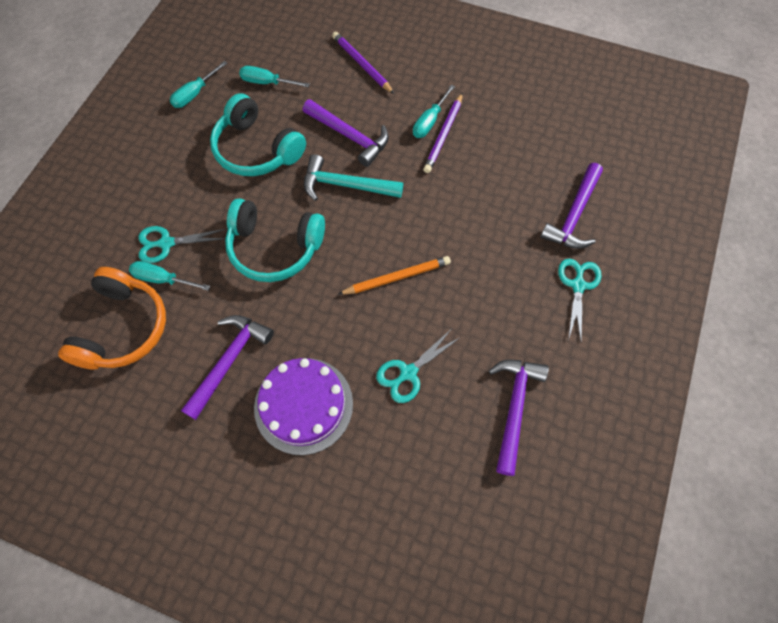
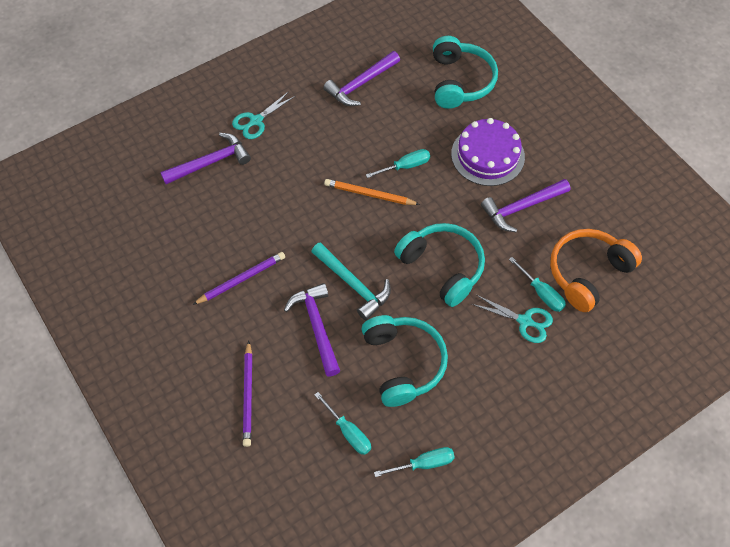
camera: 145 degrees left, 5 degrees down
(403, 496) = (460, 81): none -> turquoise headphones
(408, 373) = (408, 136): turquoise scissors -> none
(430, 121) = (241, 298): turquoise screwdriver -> turquoise screwdriver (405, 166)

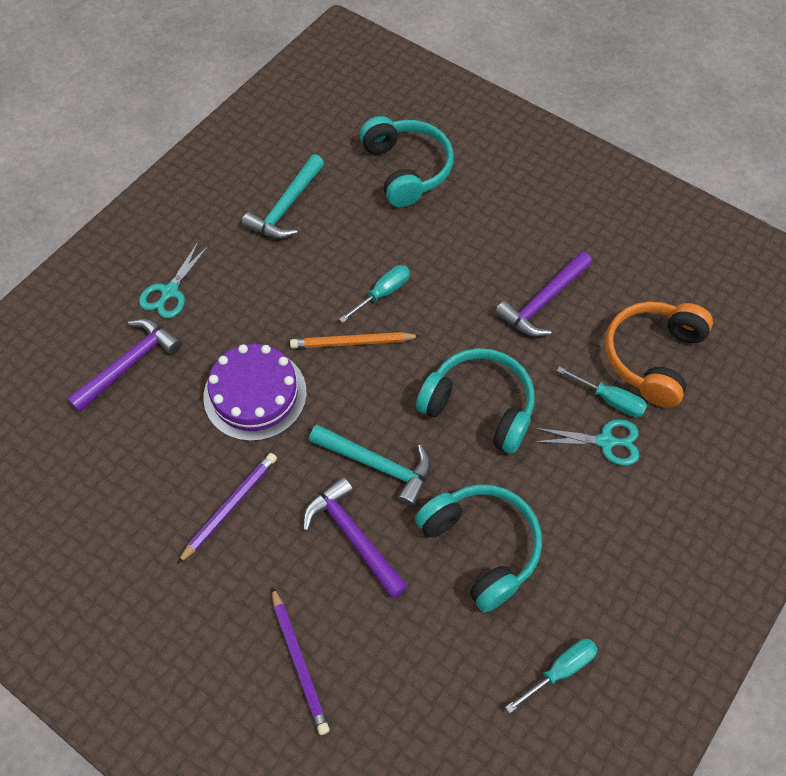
camera: 20 degrees left, 0 degrees up
(348, 432) = (449, 663): turquoise screwdriver -> none
(361, 84) = (286, 207): purple hammer -> turquoise hammer
(487, 155) = (476, 250): purple cake -> purple cake (255, 394)

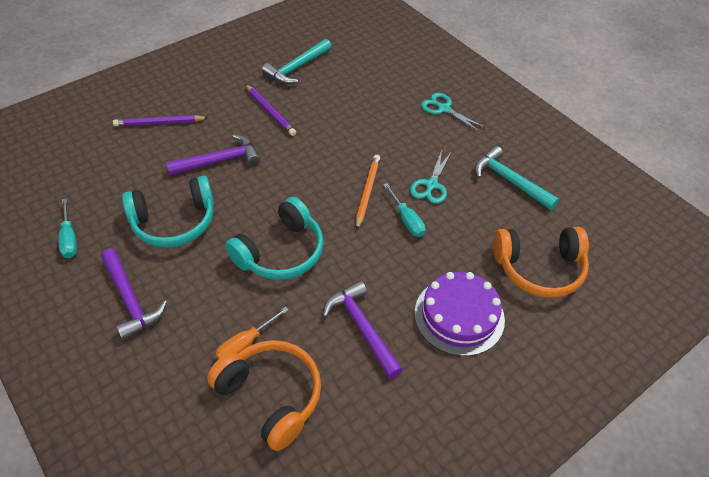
camera: 105 degrees right, 10 degrees down
(129, 364) = (391, 85): purple hammer -> purple hammer (130, 300)
(255, 394) = (345, 135): purple cake -> purple cake (459, 316)
(377, 465) = (262, 183): turquoise hammer -> turquoise hammer (297, 68)
(406, 169) = (539, 268): turquoise headphones -> orange headphones
(605, 441) = (210, 326): turquoise scissors -> turquoise scissors (431, 185)
(609, 400) = (245, 344): turquoise screwdriver -> orange screwdriver

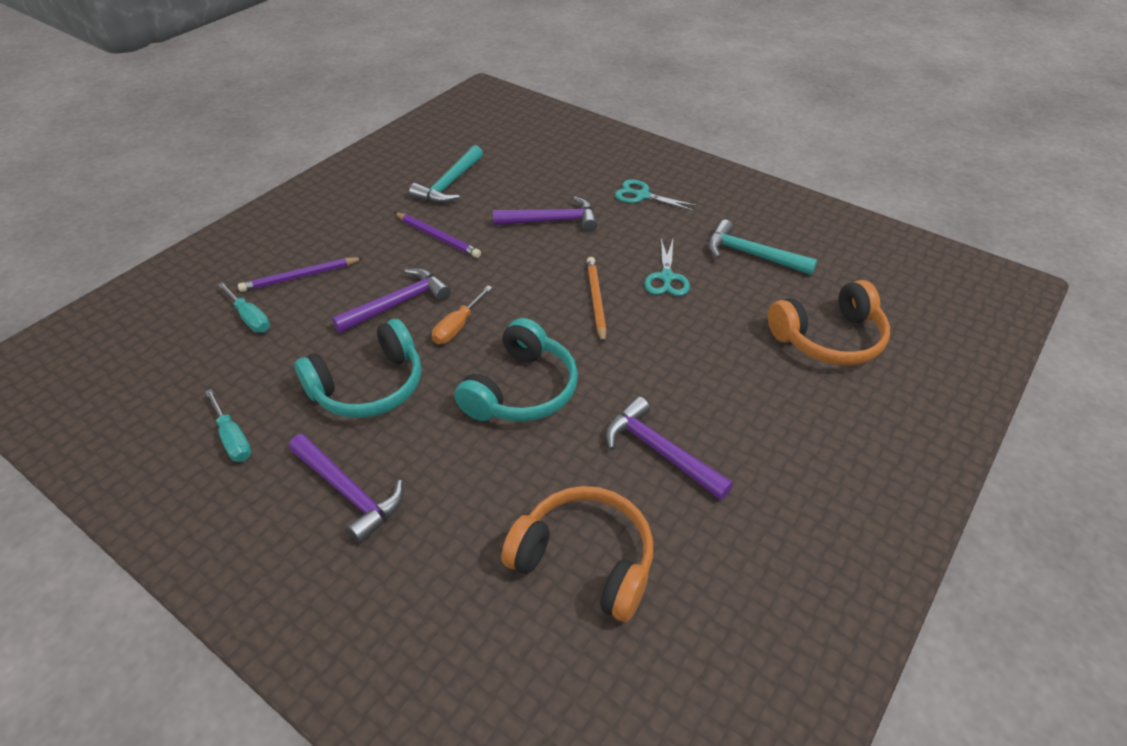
camera: 15 degrees left, 5 degrees down
(245, 344) = (524, 507): orange screwdriver -> orange screwdriver (458, 326)
(362, 116) = (552, 221): none -> purple hammer
(406, 220) = (656, 320): turquoise screwdriver -> turquoise screwdriver (250, 318)
(459, 316) = (766, 410): purple cake -> none

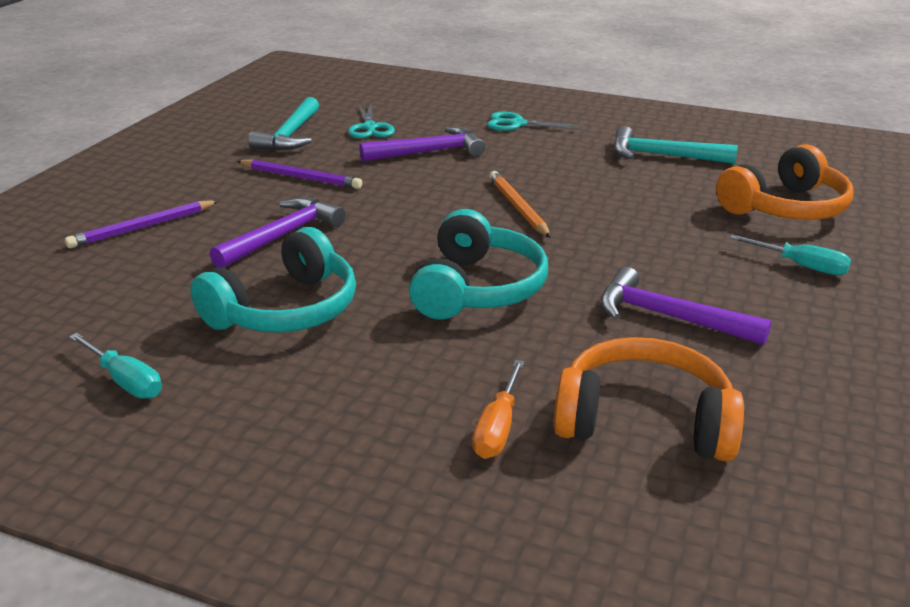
camera: 15 degrees left, 15 degrees down
(250, 318) = (93, 270): turquoise screwdriver -> turquoise screwdriver (801, 266)
(348, 492) = (312, 407): purple hammer -> none
(458, 326) = (368, 246): orange screwdriver -> orange screwdriver (498, 428)
(666, 277) = (584, 181): turquoise scissors -> turquoise scissors (370, 127)

